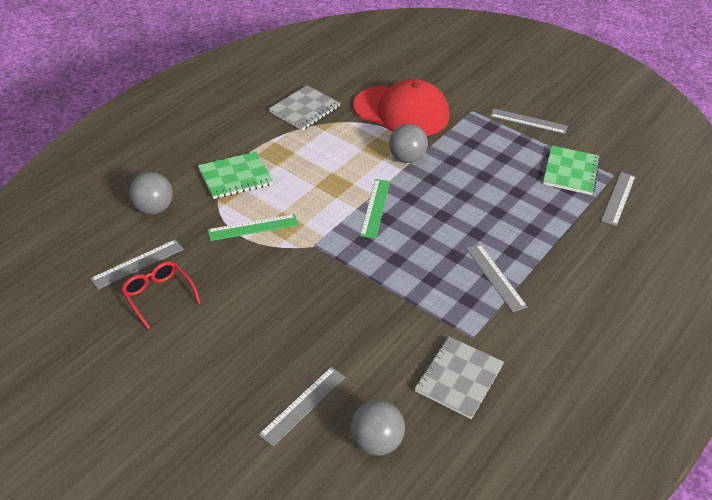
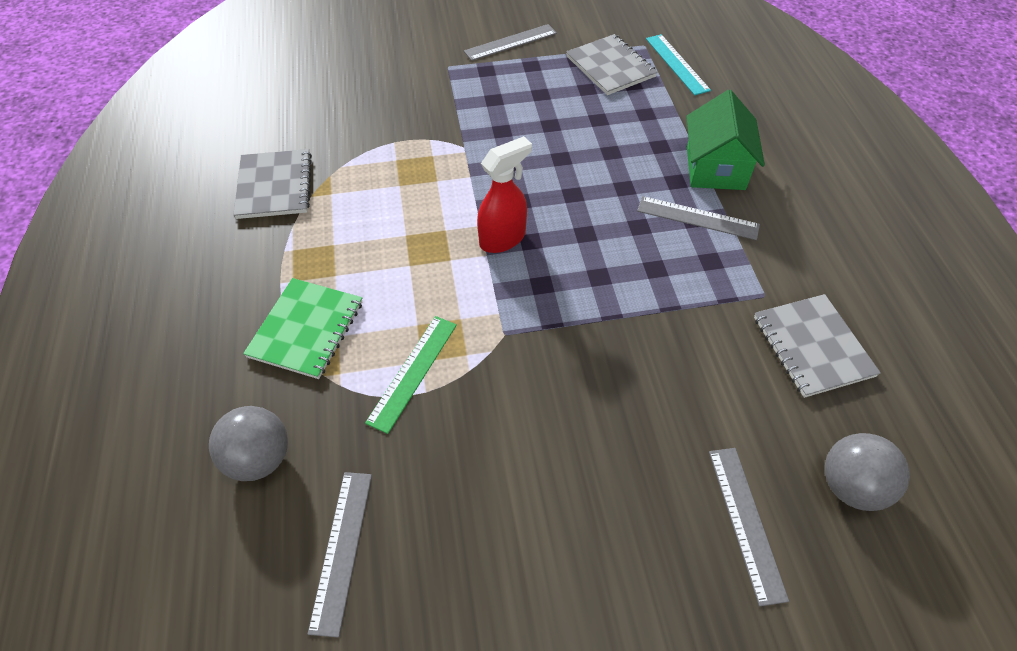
camera: 45 degrees left, 10 degrees up
(158, 296) = (426, 564): red glasses -> none
(375, 208) = (503, 239): green ruler -> red spray bottle
(401, 111) = (382, 114): red cap -> none
(406, 158) = (457, 161): grey ball -> none
(548, 263) = (715, 168): none -> green house
(570, 172) = (610, 67): green notebook -> grey notebook
(618, 198) = (677, 64): grey ruler -> turquoise ruler

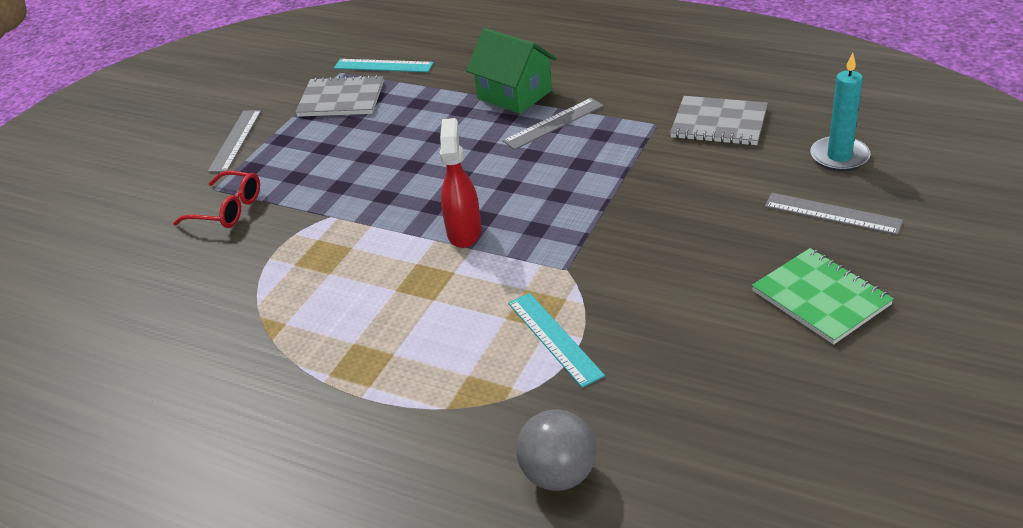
camera: 50 degrees left, 15 degrees down
(274, 186) = (226, 362): grey notebook -> none
(306, 329) = (439, 395): green notebook -> green notebook (820, 298)
(341, 549) = (697, 445): grey ruler -> none
(412, 372) = (554, 338): green ruler -> turquoise ruler
(430, 87) = (228, 209): none -> red glasses
(851, 486) = (839, 157): grey ball -> turquoise candle

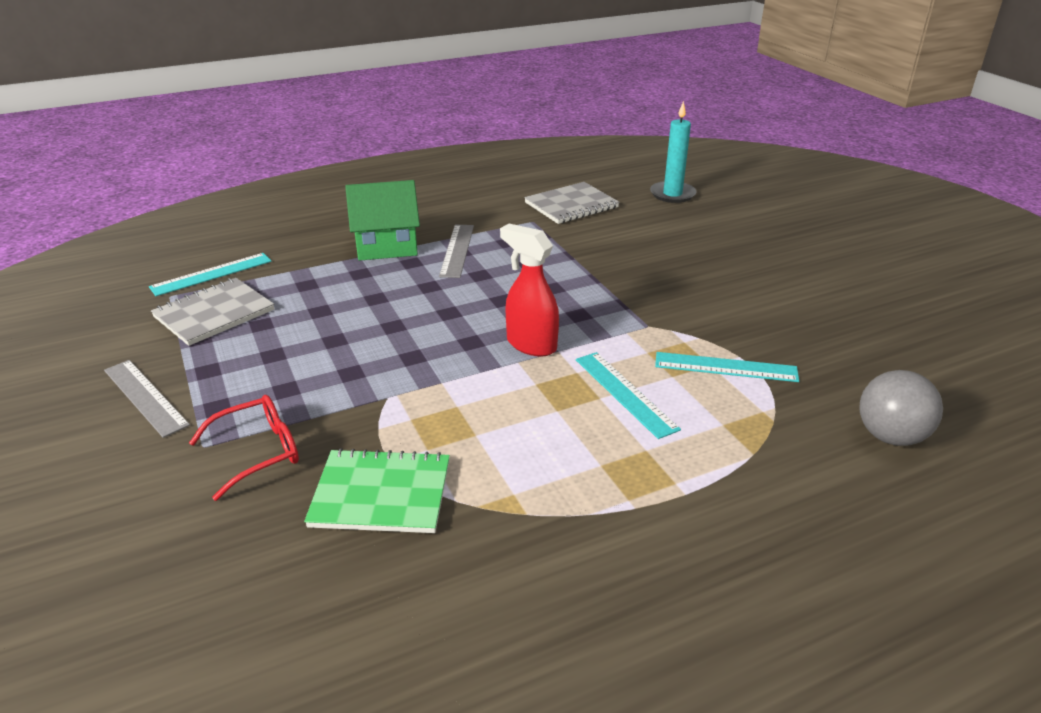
camera: 55 degrees left, 5 degrees down
(454, 308) = (625, 393): none -> turquoise ruler
(820, 298) = (805, 262): green notebook -> green notebook (381, 494)
(832, 214) = (726, 222): grey ruler -> none

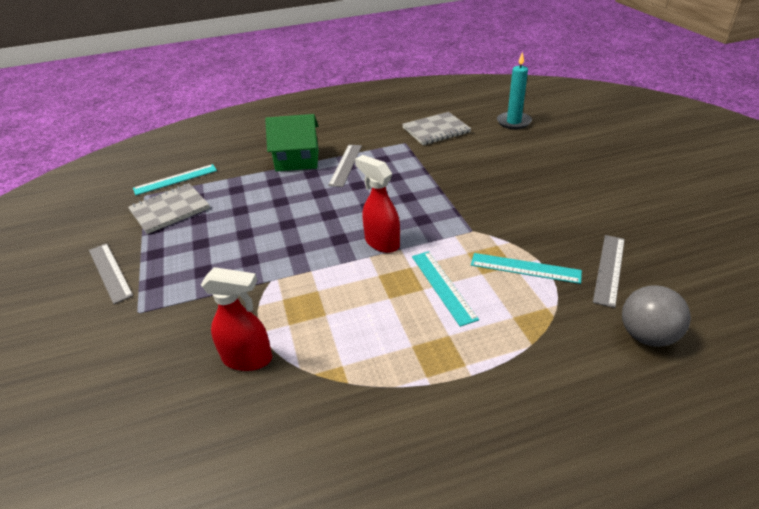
camera: 10 degrees right, 5 degrees up
(258, 452) = (173, 319): red glasses -> none
(381, 494) = (248, 359): green notebook -> red spray bottle
(830, 364) = (609, 269): none -> grey ruler

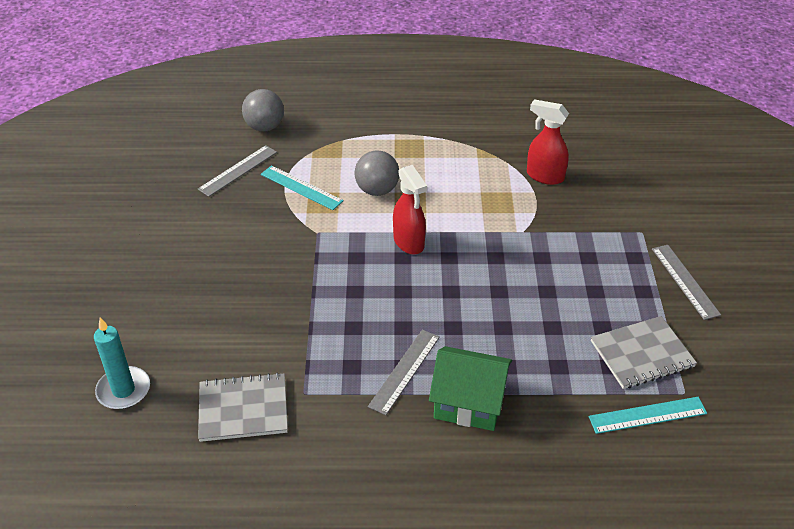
camera: 165 degrees left, 5 degrees up
(443, 286) = (377, 190): turquoise ruler -> grey ball

